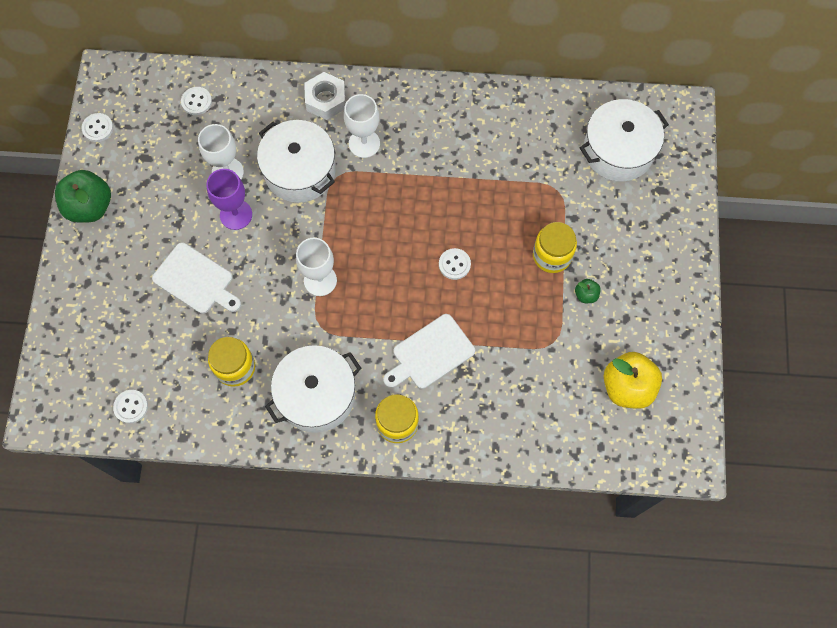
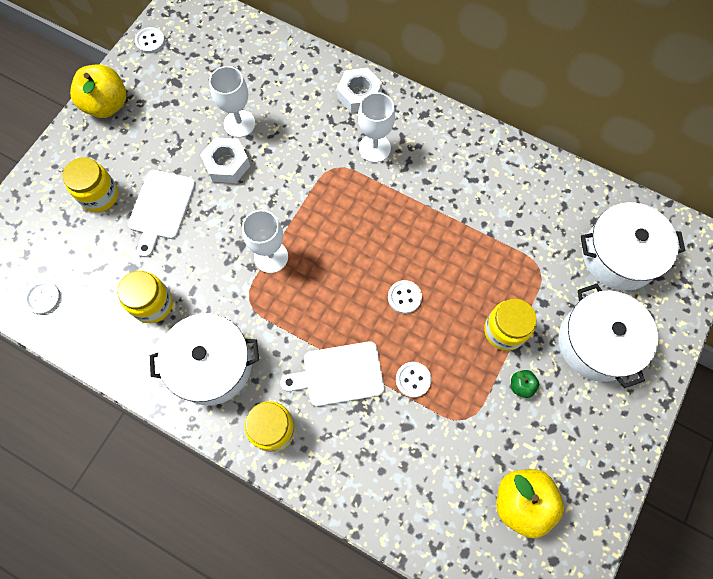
camera: 25 degrees right, 0 degrees up
(90, 206) = (107, 105): green apple -> yellow apple
(131, 293) = (99, 195): none -> yellow jar
(196, 101) = (245, 52): white button -> white button (413, 380)
(196, 280) = (161, 208): white cutting board -> white cutting board turned 45 degrees clockwise
(236, 215) = (227, 164): purple goblet -> white nut
(300, 171) = (303, 149): white pot -> white pot (597, 342)

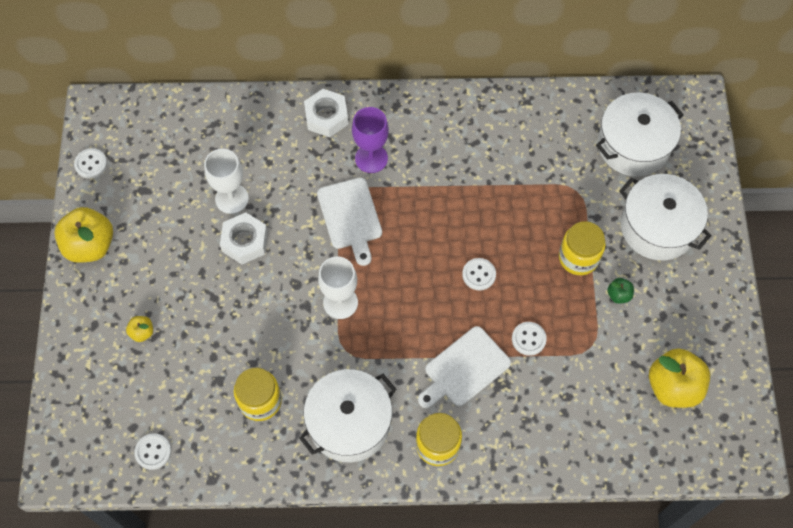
camera: 30 degrees left, 5 degrees down
(99, 195) = (142, 332): yellow jar -> yellow apple
(161, 208) = (209, 313): white cutting board -> white cutting board (350, 217)
(374, 148) = (371, 158): white goblet -> purple goblet

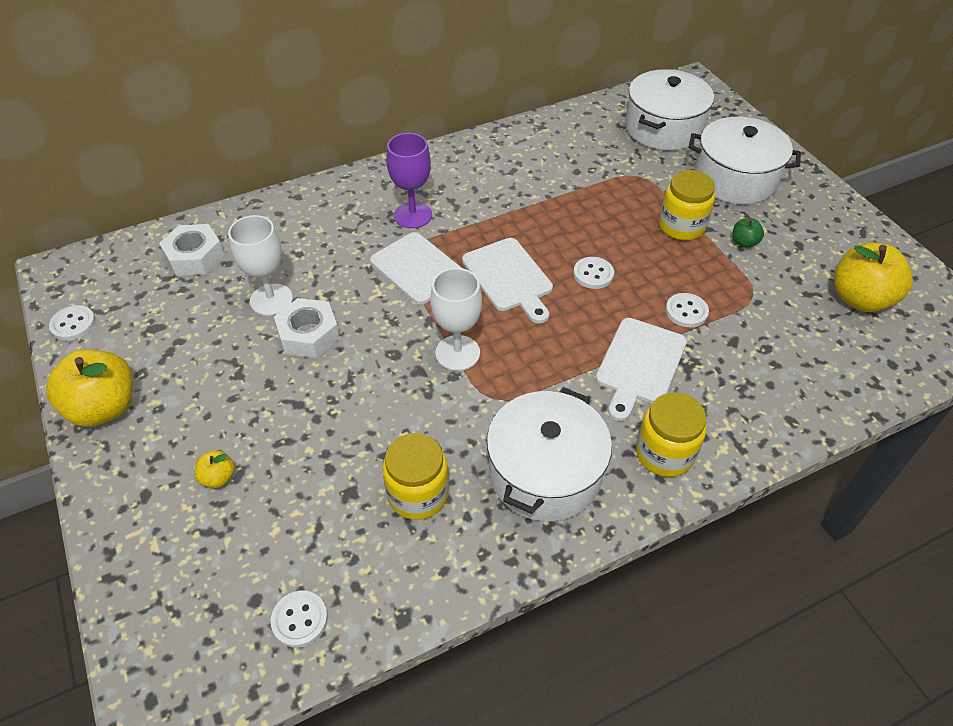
camera: 25 degrees left, 15 degrees down
(326, 117) = (343, 197): white nut -> white nut (195, 257)
(413, 251) = (509, 277): none -> white cutting board

